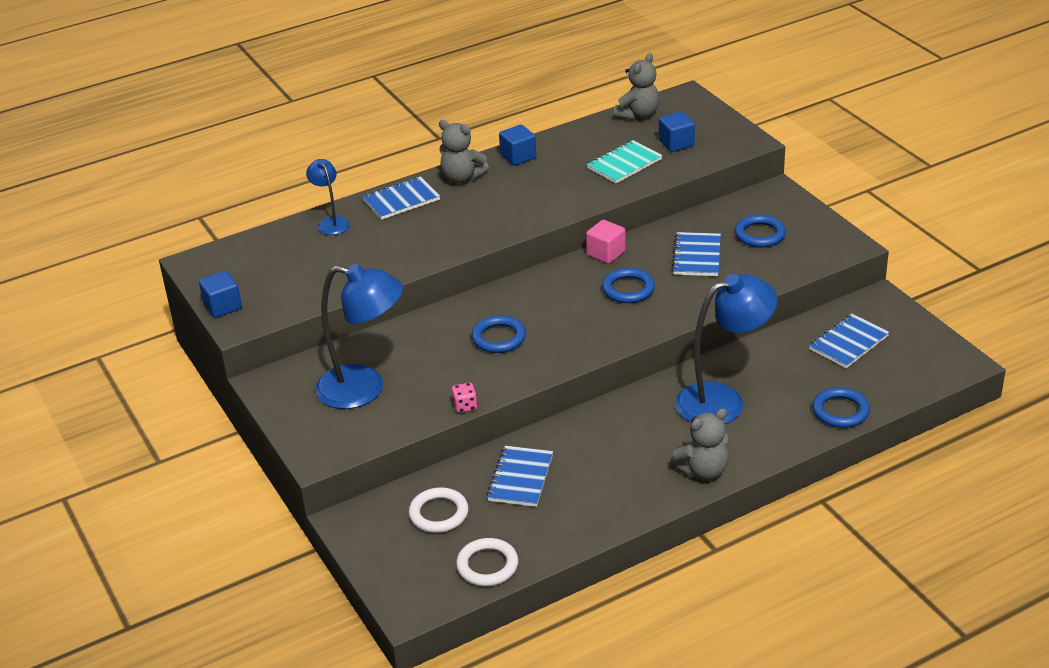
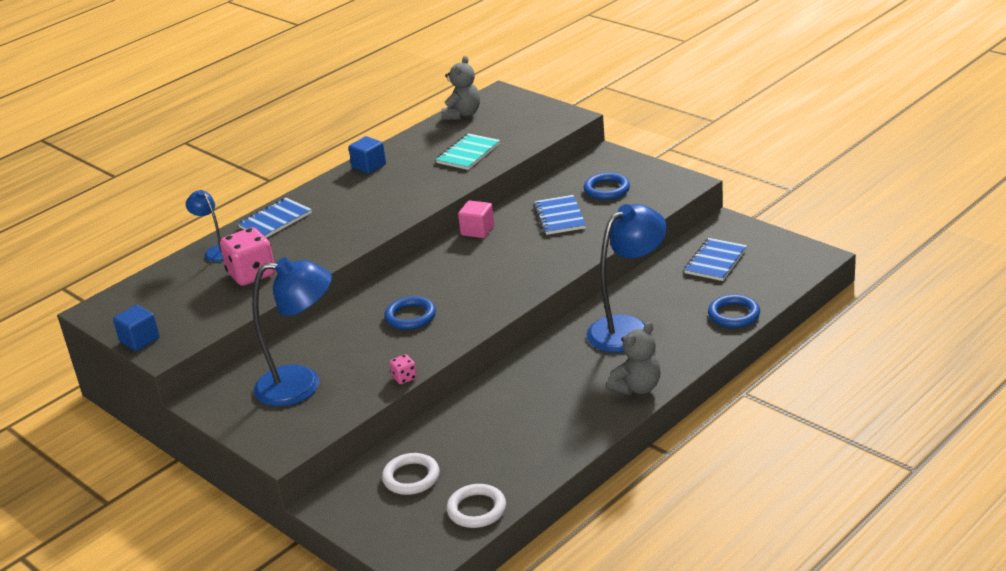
camera: 15 degrees left, 5 degrees down
(354, 257) = (251, 274): none -> pink dice
(462, 178) = (324, 192): grey teddy bear -> none
(520, 478) = (475, 431): blue notebook -> none
(628, 289) = (511, 254): blue ring -> none
(676, 143) = (507, 130): blue cube -> none

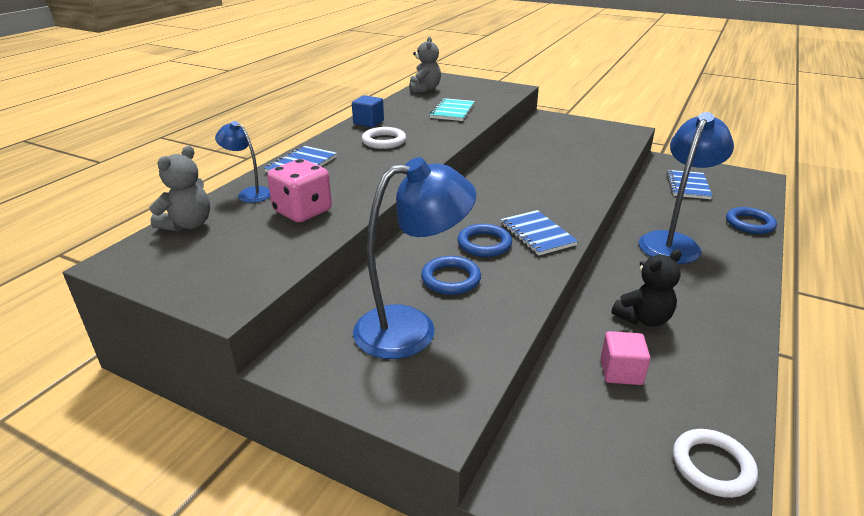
camera: 20 degrees left, 0 degrees up
(139, 340) = (189, 292): blue cube -> none
(404, 378) = (528, 307): pink dice -> none
(411, 477) = (595, 430): white ring -> white ring (384, 141)
(477, 231) = (489, 170): pink cube -> pink cube (621, 371)
(526, 400) = (643, 318): none -> black teddy bear
(560, 217) = (552, 156): blue notebook -> blue notebook (537, 234)
(607, 189) = (572, 137): blue ring -> blue ring (451, 279)
(637, 387) = (738, 294): grey teddy bear -> grey teddy bear (188, 225)

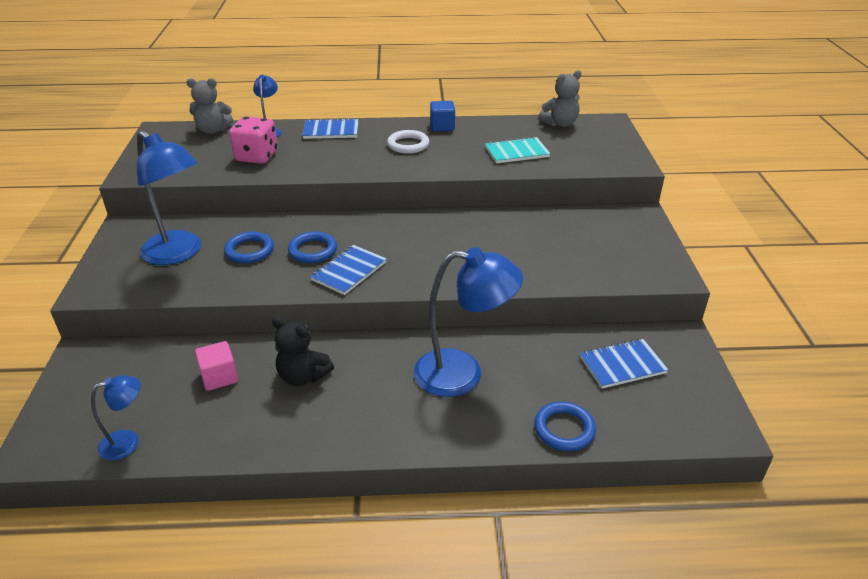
camera: 60 degrees right, 5 degrees up
(712, 466) = (128, 442): white ring -> blue lamp

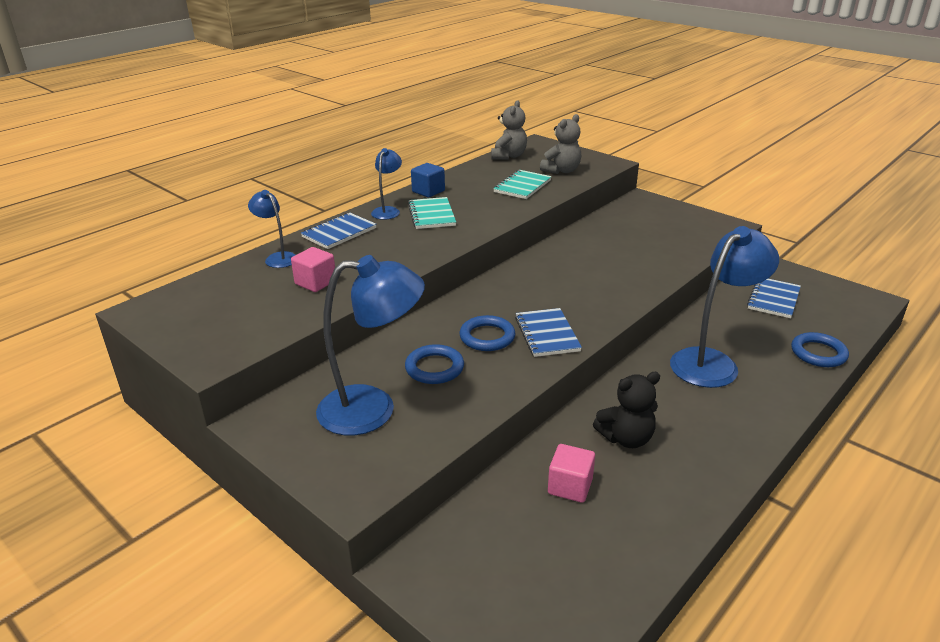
camera: 45 degrees left, 5 degrees down
(128, 442) = (605, 589): blue lamp -> blue lamp (388, 211)
(213, 130) = (211, 283): grey teddy bear -> grey teddy bear (562, 171)
(256, 157) = (315, 282): pink dice -> pink cube
(408, 145) = (431, 215): white ring -> turquoise notebook

